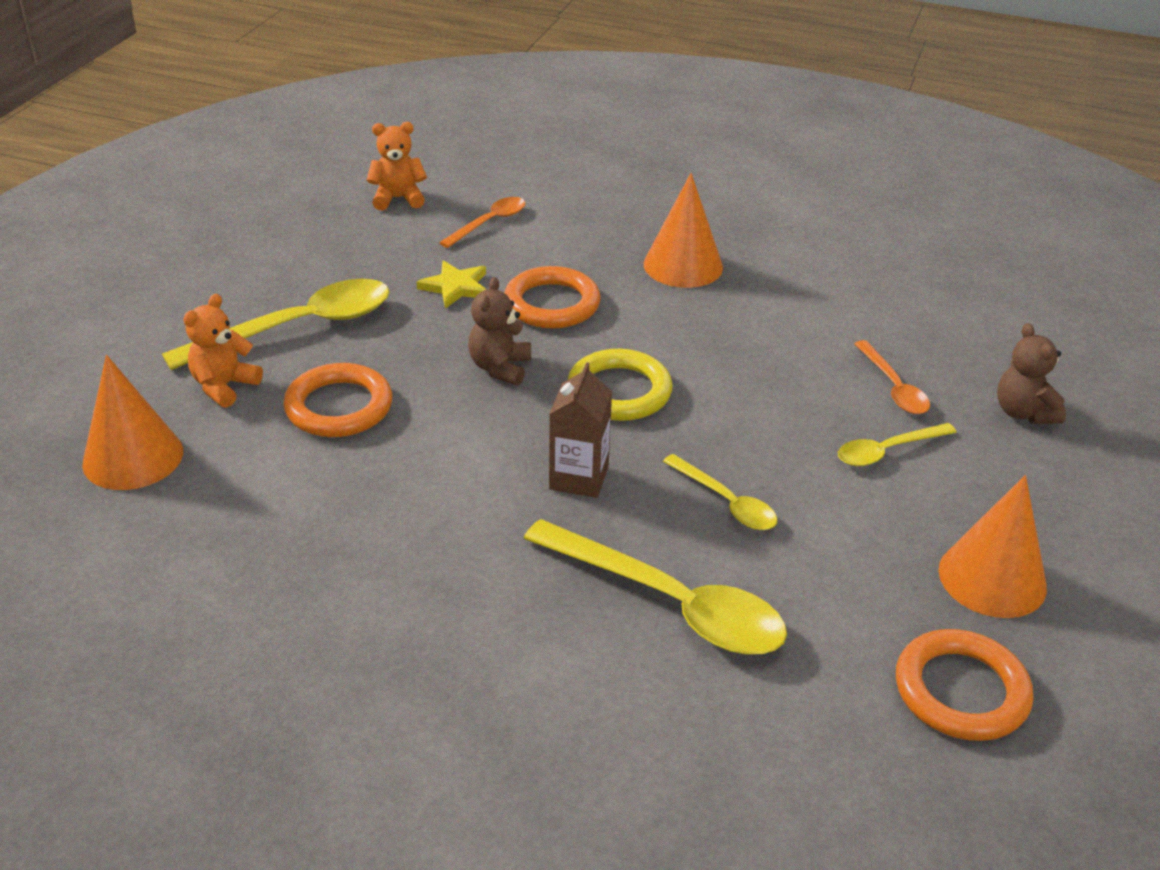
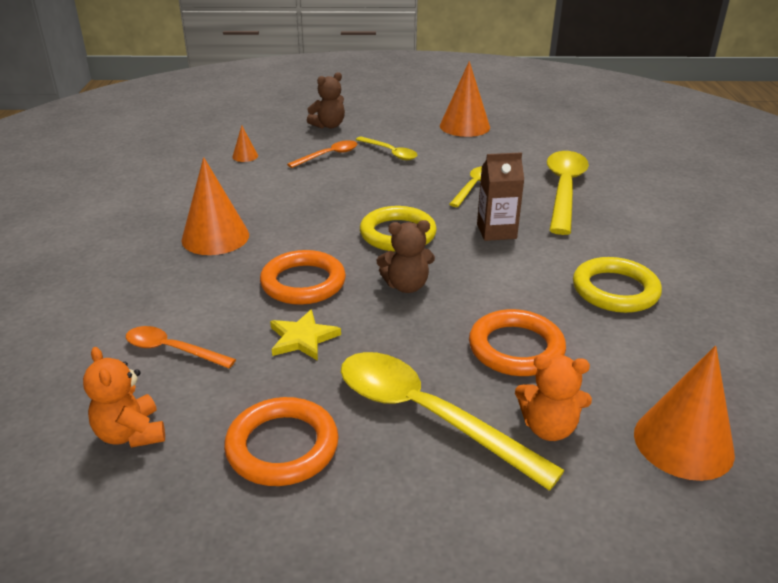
camera: 110 degrees left, 5 degrees down
(376, 527) = (615, 290): none -> yellow ring
(913, 315) = (245, 156): none -> orange cone
(961, 691) = (540, 128): orange ring -> orange ring (282, 446)

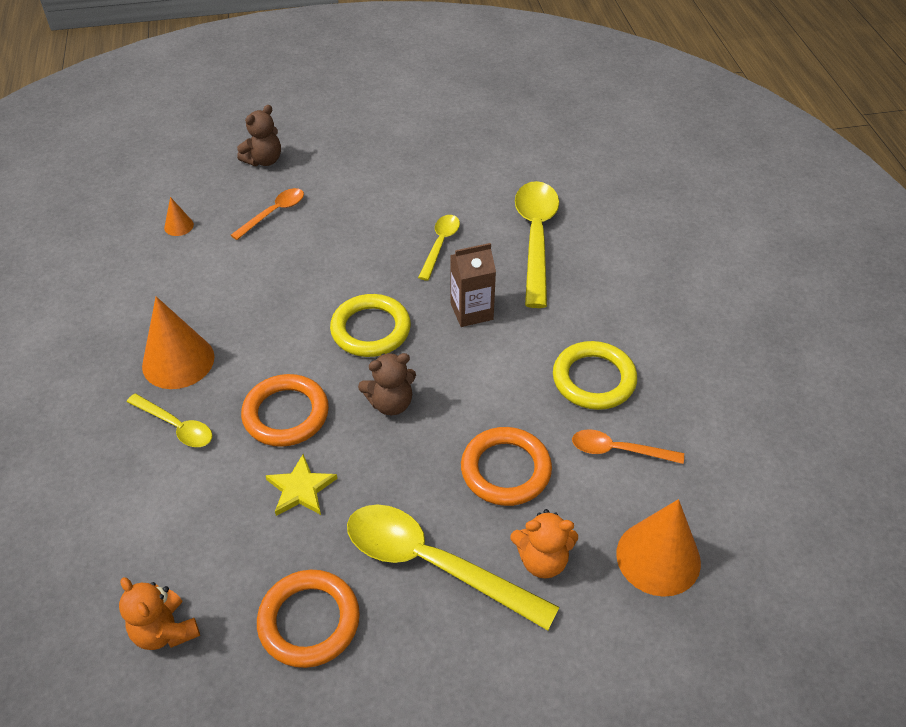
camera: 10 degrees left, 15 degrees up
(172, 350) = (175, 524): orange spoon -> orange spoon (618, 450)
(390, 153) = (342, 200): yellow spoon -> yellow spoon (176, 426)
(464, 126) = (419, 143): orange cone -> none

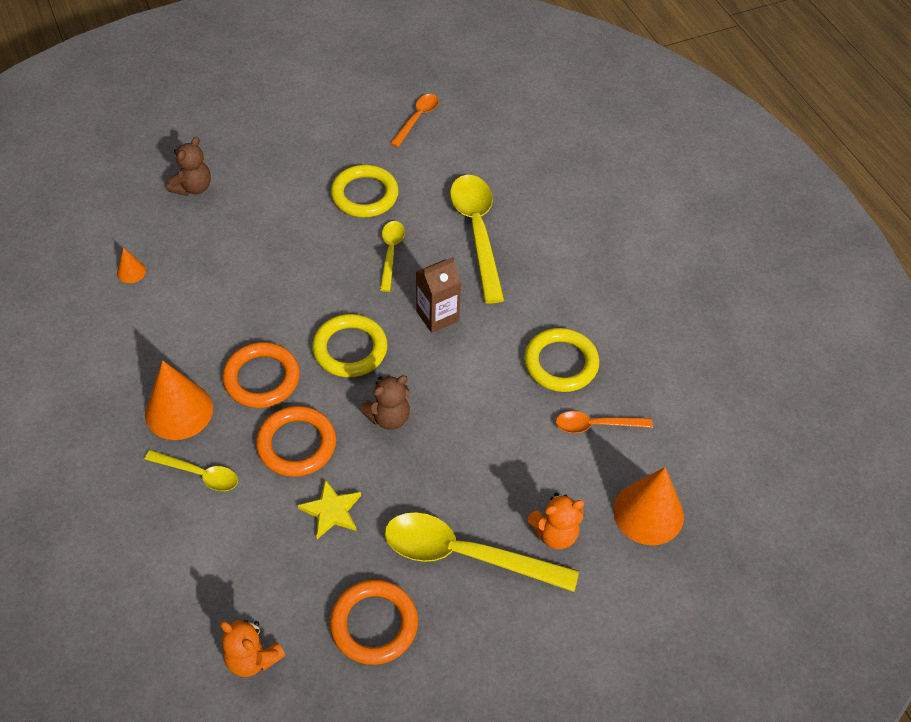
camera: 15 degrees left, 5 degrees up
(274, 213) = (221, 244): orange spoon -> orange spoon (417, 119)
(429, 188) = (364, 195): none -> yellow ring
(505, 470) = (505, 460): orange ring -> orange ring (262, 378)

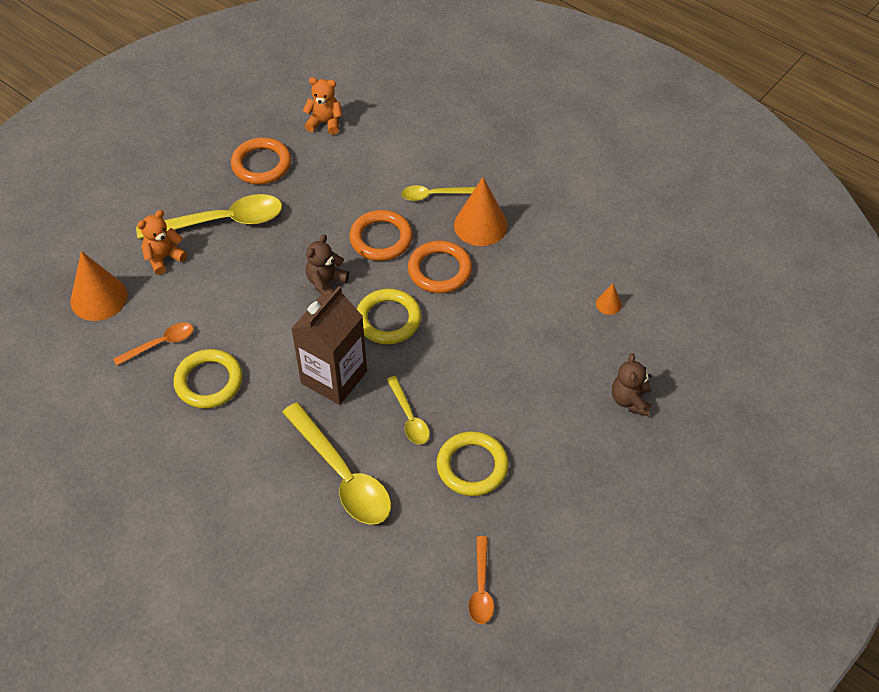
camera: 155 degrees right, 0 degrees up
(331, 511) = (328, 210): yellow star -> none
(437, 316) = (334, 377): brown carton -> brown carton, size x1.61

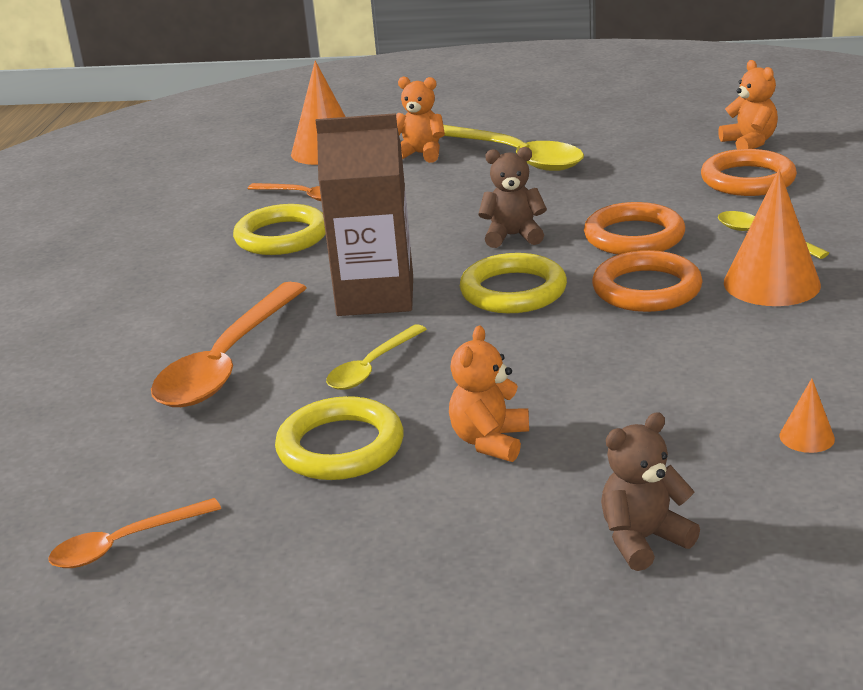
camera: 60 degrees right, 25 degrees down
(261, 164) = (627, 141): orange ring -> orange ring (748, 180)
(342, 475) = (228, 361): yellow spoon -> orange spoon
(518, 408) = (490, 441): none -> orange teddy bear

